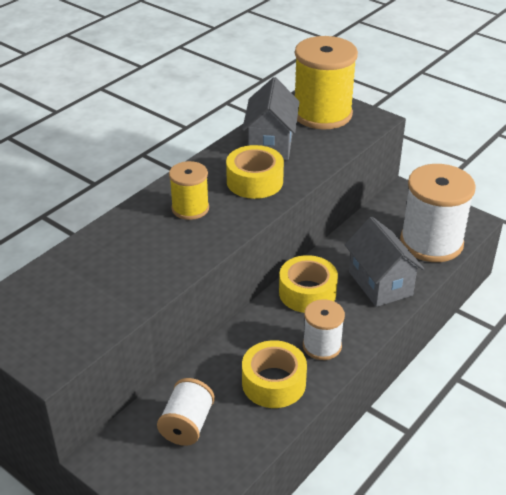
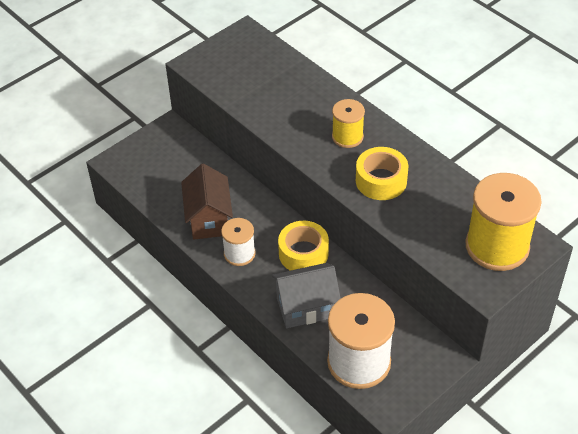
camera: 100 degrees right, 10 degrees up
(187, 425) = (183, 169): white spool -> none
(270, 144) = (441, 198): grey house -> none
(273, 383) = (209, 219): yellow tape -> brown house

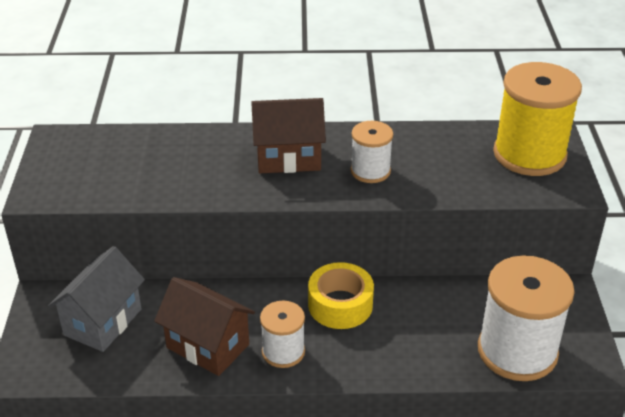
camera: 50 degrees left, 10 degrees down
(306, 307) = (410, 346): grey house -> grey house (103, 322)
(347, 137) = (288, 158): yellow spool -> brown house
(381, 180) = (370, 171): yellow tape -> white spool

